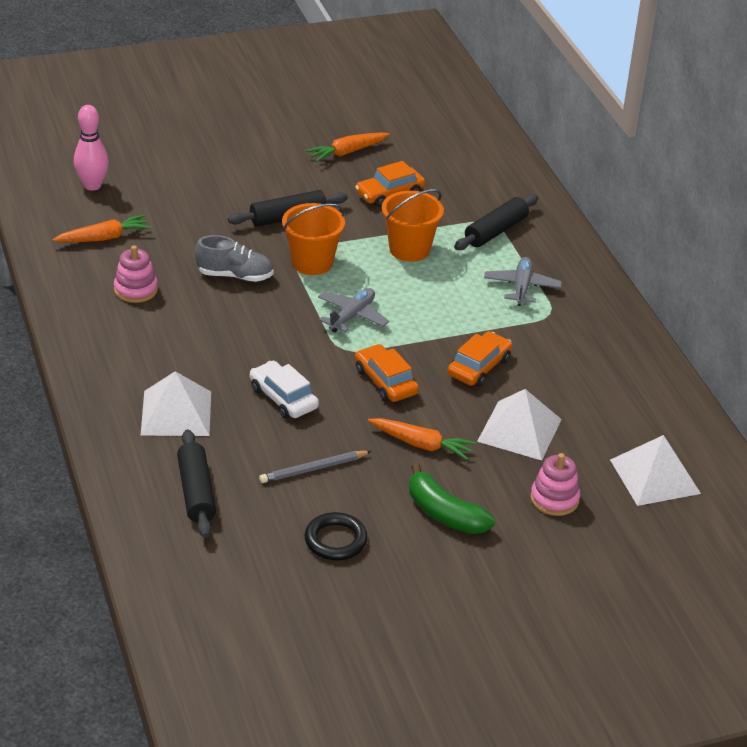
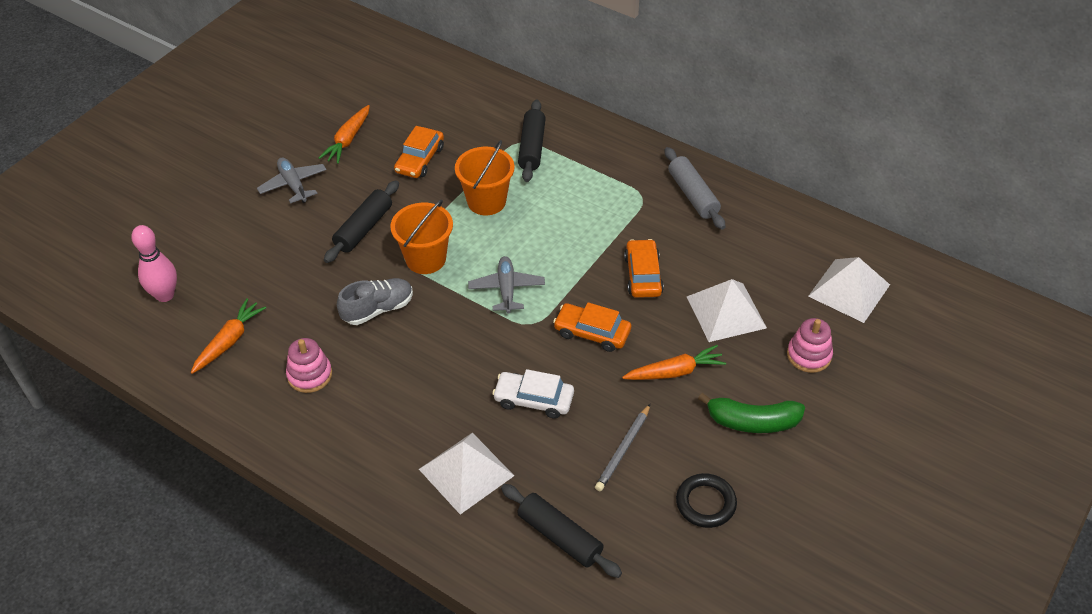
camera: 35 degrees left, 10 degrees up
(522, 287) = (600, 185): grey plane -> grey plane (293, 185)
(598, 335) = (693, 195): none -> grey rolling pin

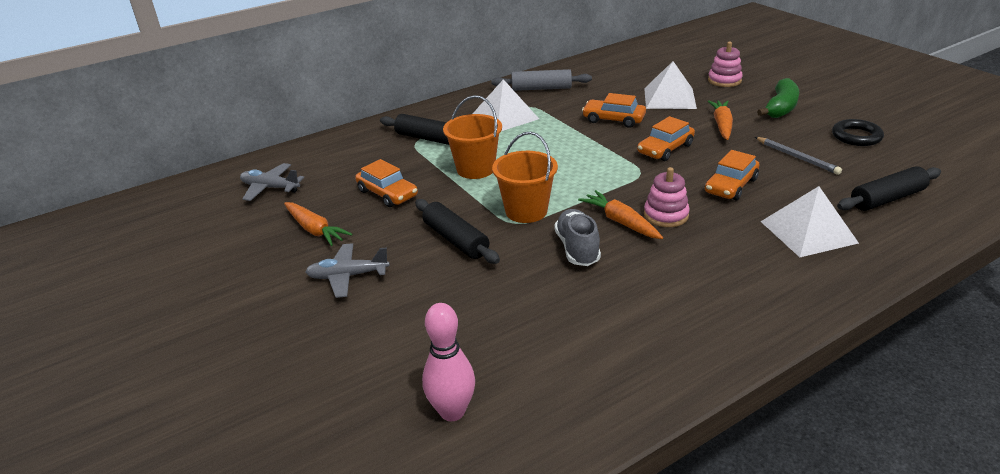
camera: 65 degrees left, 15 degrees down
(229, 341) = (567, 362): orange carrot -> orange carrot (620, 222)
(310, 375) = (649, 307): pink stacking toy -> pink stacking toy (666, 215)
(506, 289) = (593, 177): grey plane -> grey plane (270, 188)
(534, 400) = (730, 186): white car -> orange car
(849, 290) = (670, 59): white pyramid -> white pyramid (505, 116)

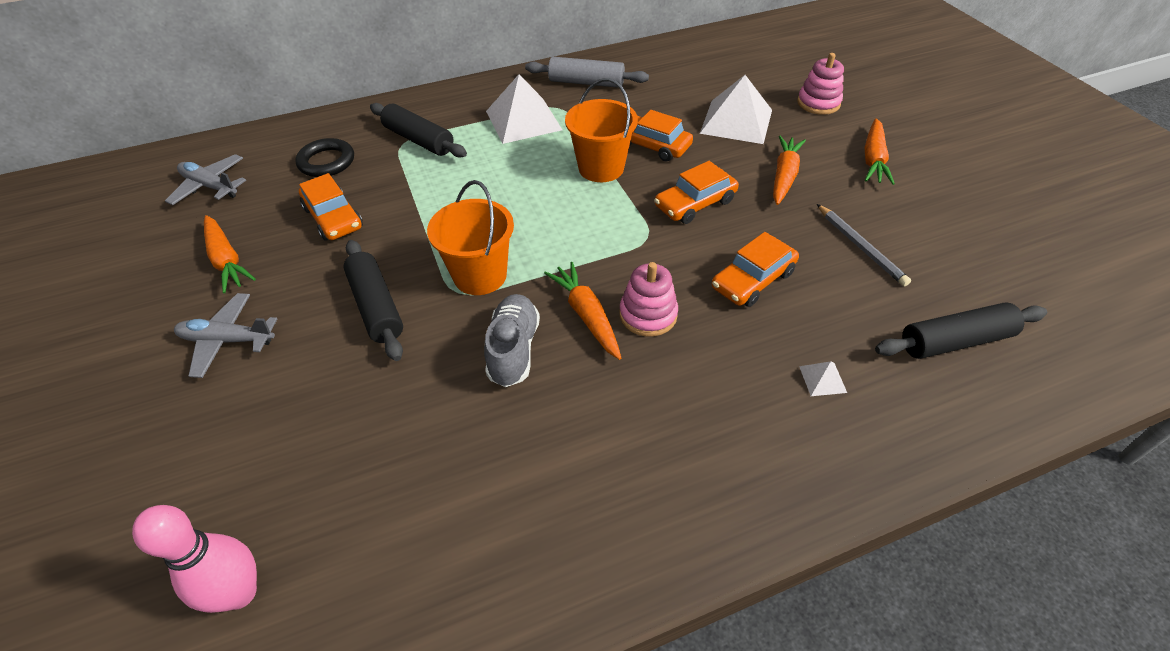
camera: 10 degrees right, 15 degrees up
(475, 169) = (451, 197): orange bucket -> orange bucket (601, 168)
(781, 108) = (873, 159): green banana -> orange carrot
(808, 232) = (822, 379): white pyramid -> white pyramid, size x0.41
(856, 136) = (956, 224): black ring -> black ring (326, 162)

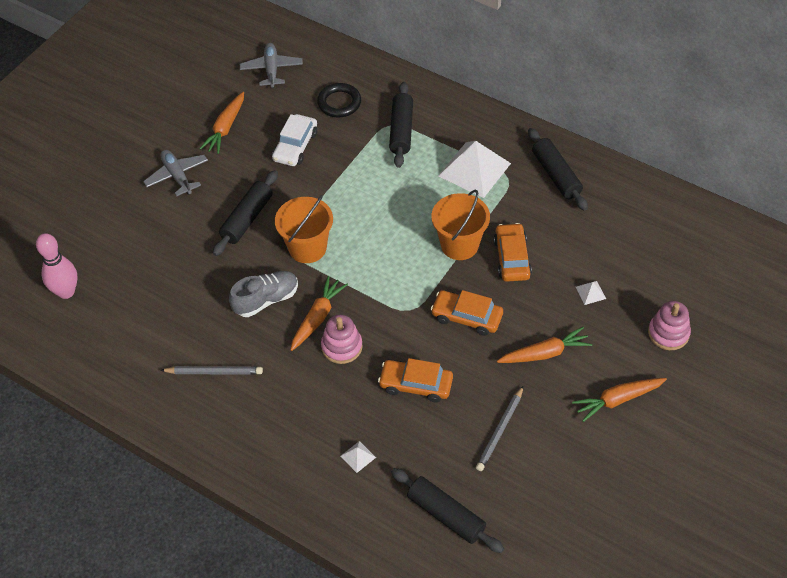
camera: 55 degrees right, 5 degrees up
(333, 218) = (295, 146): orange car -> white car
(574, 465) = (214, 372): none -> grey pencil
(586, 83) = (556, 175): grey rolling pin -> black rolling pin
(736, 121) = (590, 292): white pyramid -> white pyramid, size x0.41

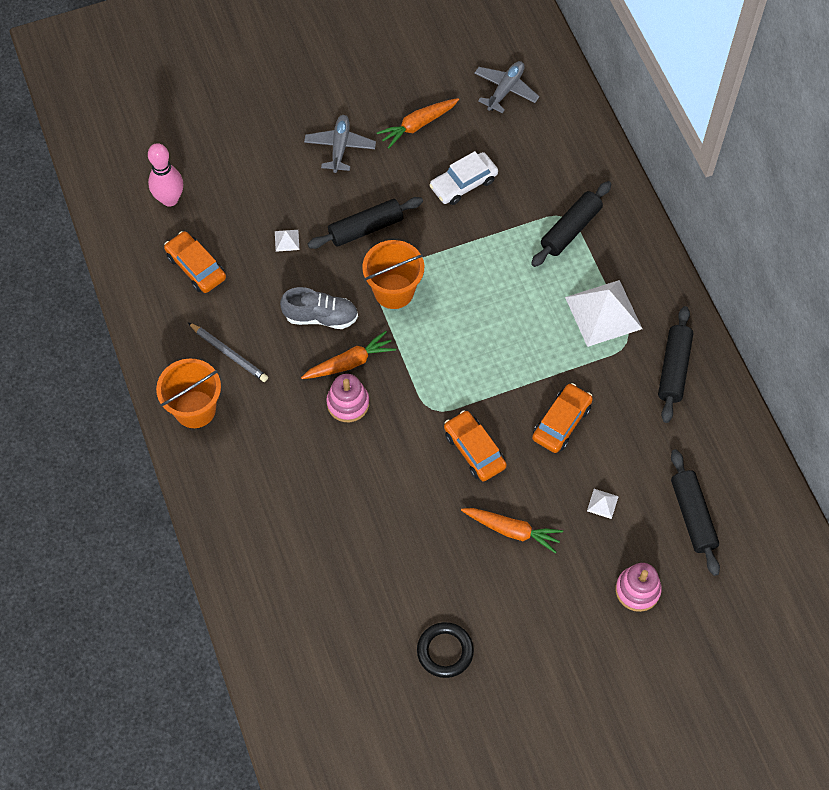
camera: 35 degrees right, 10 degrees up
(339, 103) = (538, 164): black ring -> black ring (445, 651)
(358, 456) = (282, 509): white pyramid -> white pyramid (287, 240)
(416, 384) = (380, 480): orange car -> orange car (196, 267)
(446, 515) = (309, 610): black rolling pin -> black rolling pin (692, 516)
(459, 245) = (526, 378): orange bucket -> orange bucket (195, 409)
(500, 431) = (414, 571): grey pencil -> none
(617, 400) = (537, 617): orange carrot -> none

